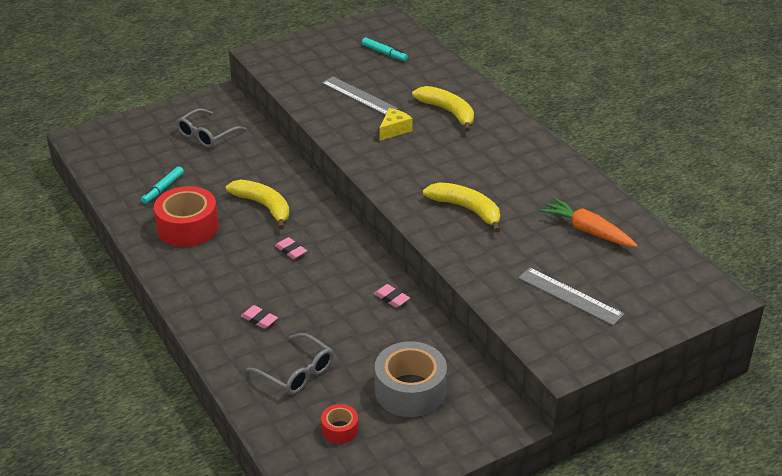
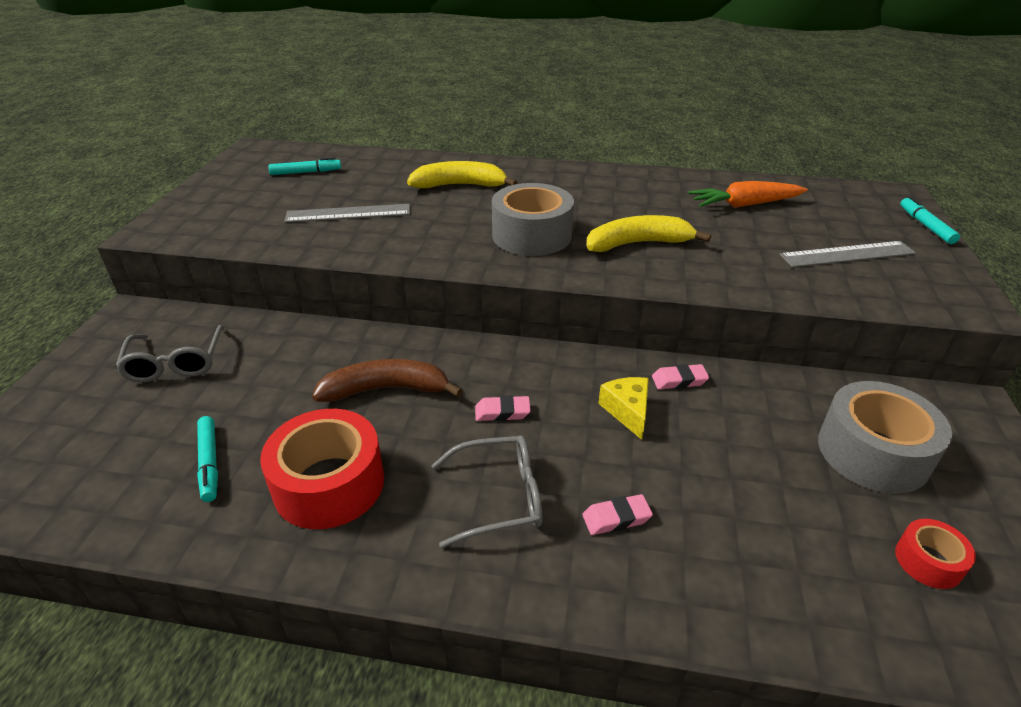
camera: 50 degrees left, 0 degrees up
(264, 206) = (386, 390): yellow banana -> brown banana
(297, 372) = (769, 540): grey glasses -> grey glasses (499, 497)
(394, 130) = (441, 221): yellow cheese -> yellow cheese (627, 411)
(422, 168) = (532, 235): none -> grey tape
(673, 321) = (925, 225): none -> turquoise marker

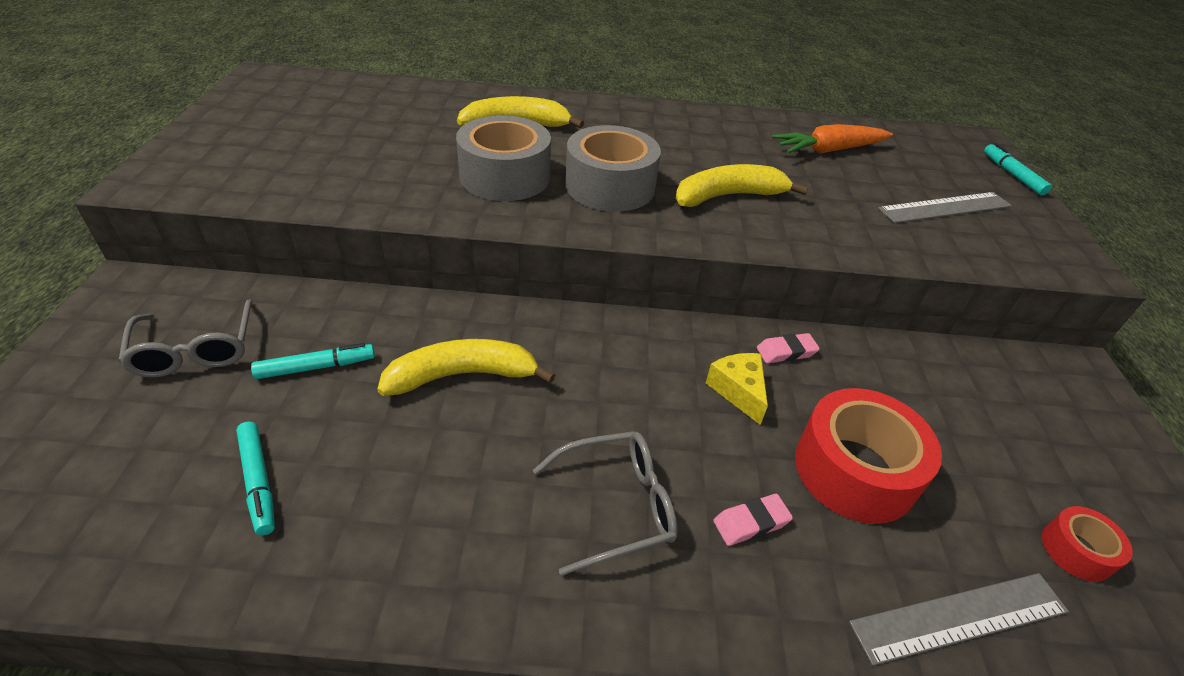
camera: 10 degrees left, 5 degrees up
(306, 172) = (331, 107): turquoise marker -> turquoise marker (316, 367)
(329, 484) = (413, 500): red tape -> red tape (854, 470)
(348, 213) = (391, 159): grey ruler -> grey ruler (960, 617)
(386, 390) = (463, 375): brown banana -> yellow banana
(502, 412) = (601, 398): pink eraser -> none
(873, 452) = (997, 427): grey tape -> grey tape (505, 176)

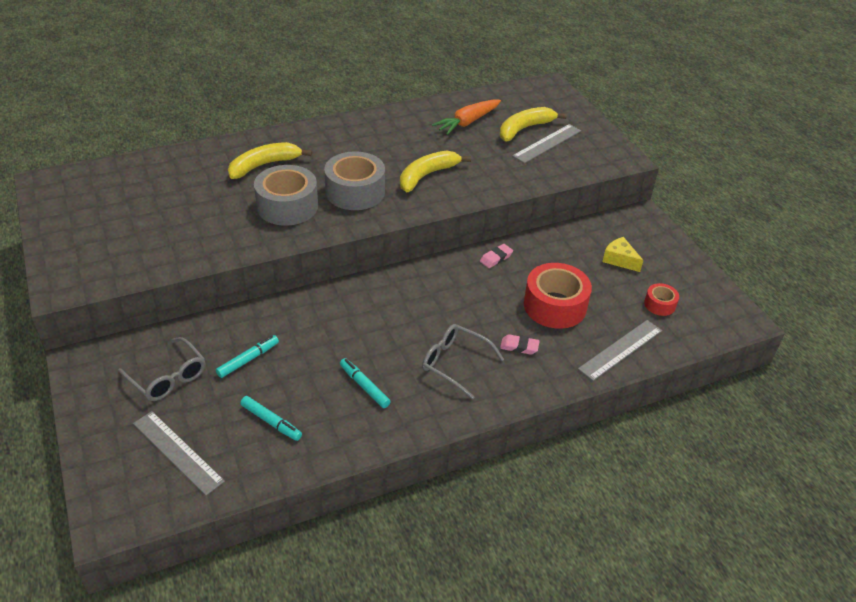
camera: 25 degrees left, 0 degrees up
(92, 471) = (178, 452): none -> grey ruler
(463, 375) = (333, 333): yellow banana -> yellow banana (524, 129)
(617, 505) = (454, 363): grey glasses -> grey glasses turned 105 degrees counterclockwise
(738, 391) = (482, 288): yellow cheese -> yellow cheese (619, 260)
(751, 523) = (519, 347): pink eraser -> pink eraser turned 60 degrees clockwise
(1012, 174) = (575, 107): turquoise marker -> turquoise marker (364, 386)

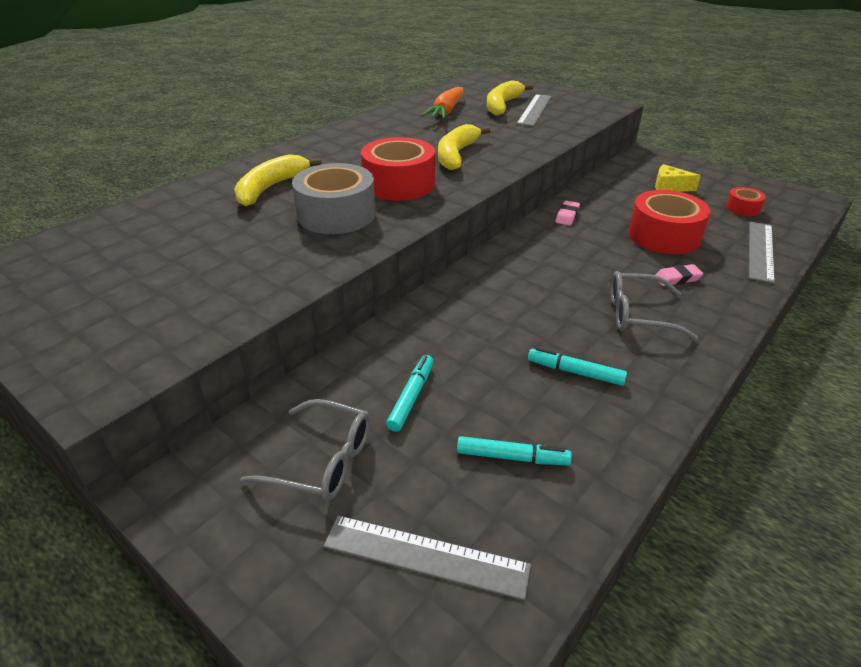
camera: 25 degrees left, 5 degrees down
(355, 192) = (399, 184): grey tape -> red tape

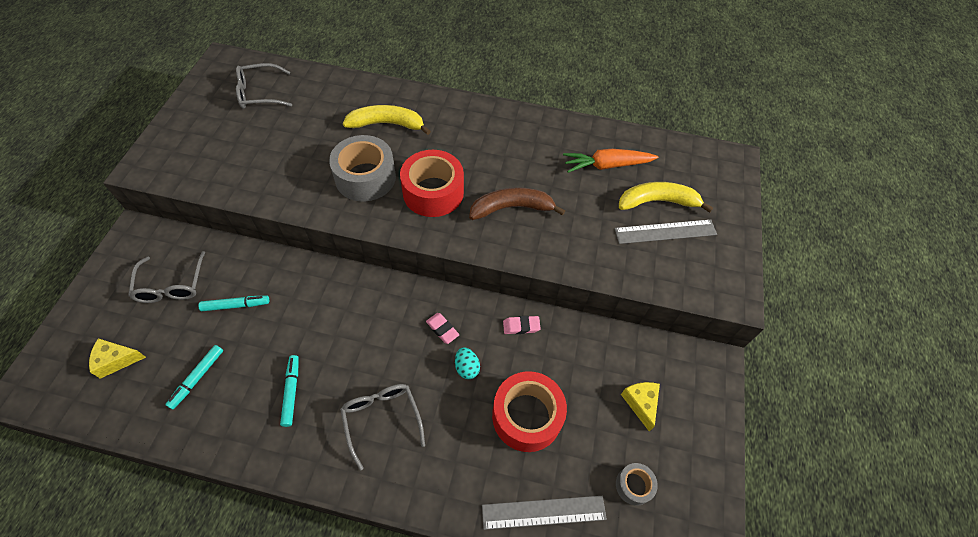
camera: 60 degrees right, 20 degrees up
(90, 258) = (259, 93): none -> grey glasses
(426, 555) = (116, 360): grey ruler -> yellow cheese
(456, 155) = (511, 208): yellow banana -> brown banana
(512, 457) = (197, 378): turquoise marker -> turquoise marker turned 45 degrees clockwise
(598, 252) = (467, 368): none -> turquoise egg
(677, 278) = (452, 440): pink eraser -> pink eraser (442, 329)
(742, 208) = (634, 485): red tape -> grey tape

